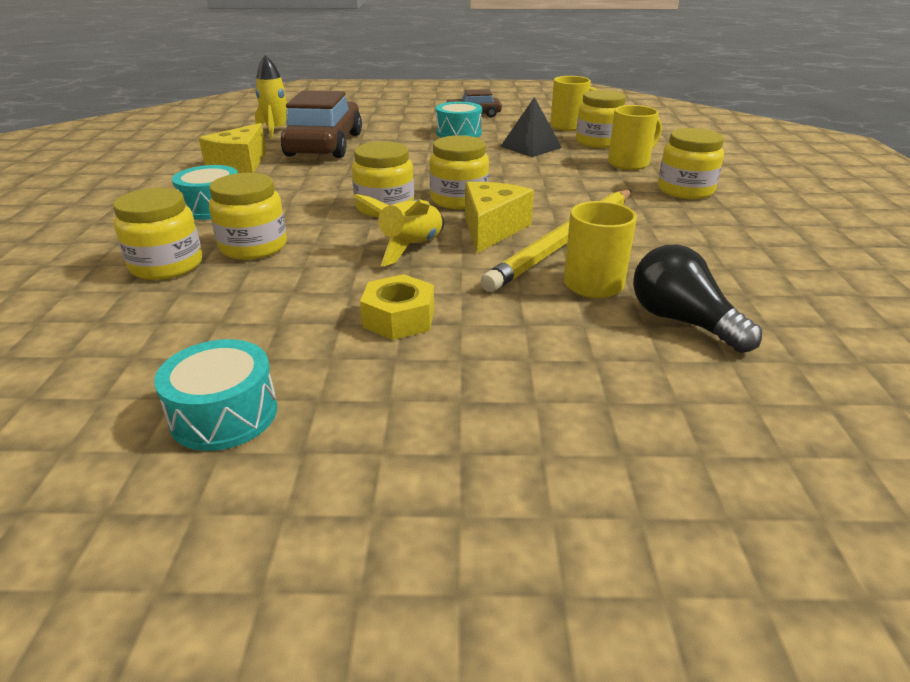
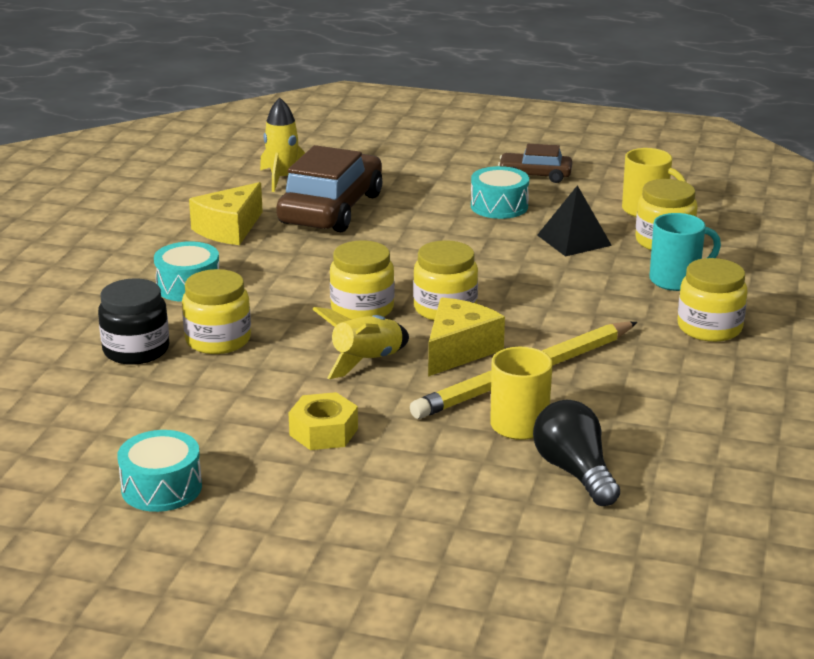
camera: 15 degrees right, 5 degrees down
(167, 265) = (136, 350): yellow jar -> black jar
(629, 163) = (676, 280): yellow mug -> turquoise mug

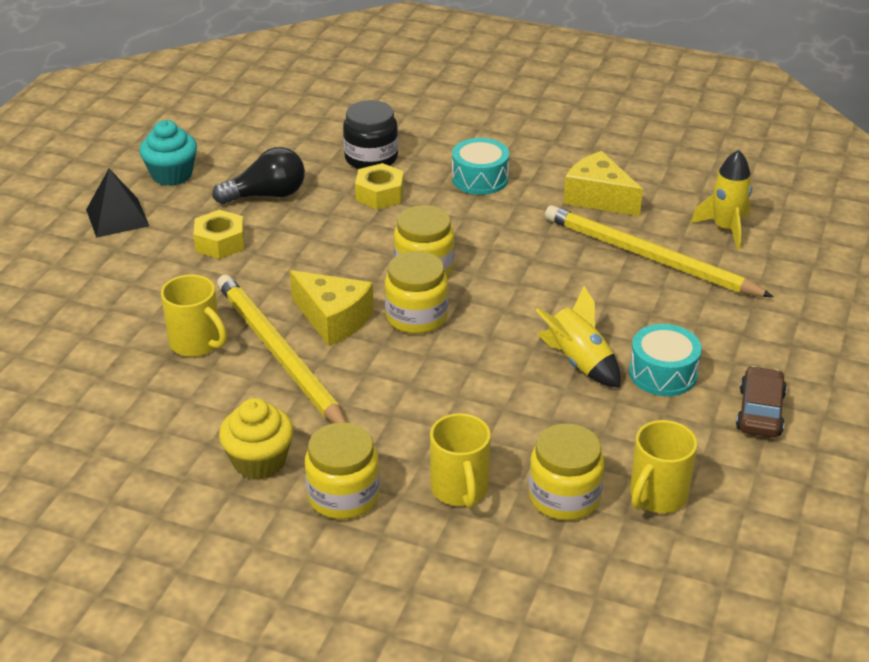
camera: 95 degrees right, 10 degrees up
(161, 488) = (172, 175): turquoise drum -> turquoise cupcake
(218, 340) = (380, 194): yellow jar -> yellow nut
(331, 209) = (649, 257): brown car -> yellow pencil
(366, 362) = (325, 267): yellow rocket -> yellow rocket (579, 362)
(574, 240) = (570, 422): black pyramid -> black pyramid (117, 217)
(575, 472) = (113, 365): black light bulb -> black light bulb (266, 195)
(676, 280) = (460, 489): turquoise mug -> yellow mug
(685, 370) = (259, 461): none -> yellow cupcake

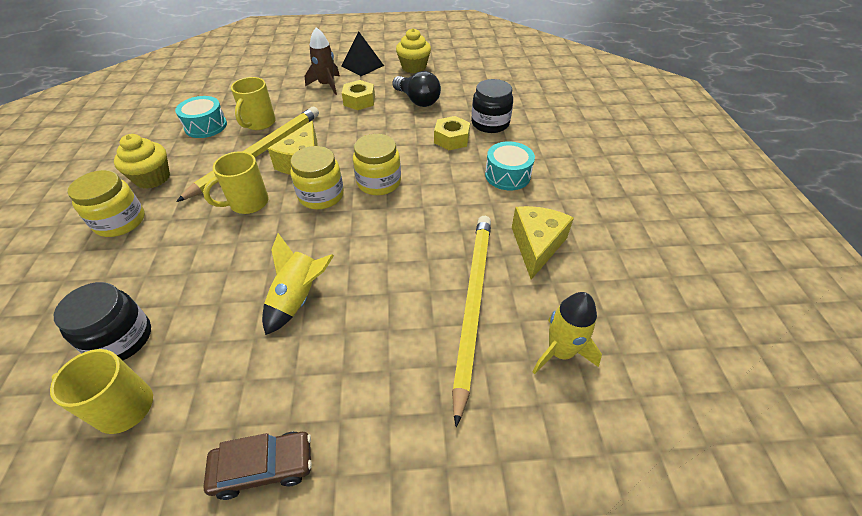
camera: 65 degrees right, 10 degrees up
(144, 262) = (327, 85): none -> brown rocket
(172, 175) = (414, 67): turquoise cupcake -> yellow cupcake
(460, 489) = (128, 275): yellow mug -> yellow mug (248, 203)
(564, 497) = (121, 339): yellow jar -> black jar
(663, 373) = (302, 363): turquoise drum -> turquoise drum (206, 126)

